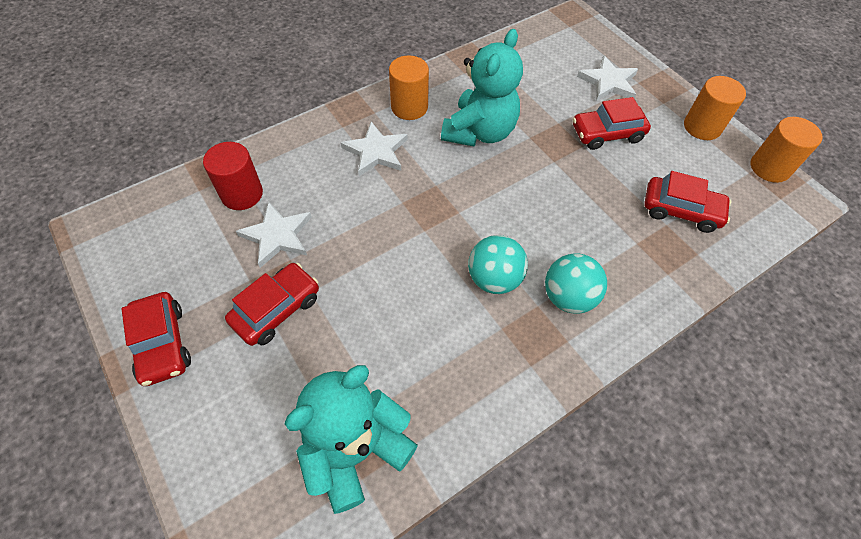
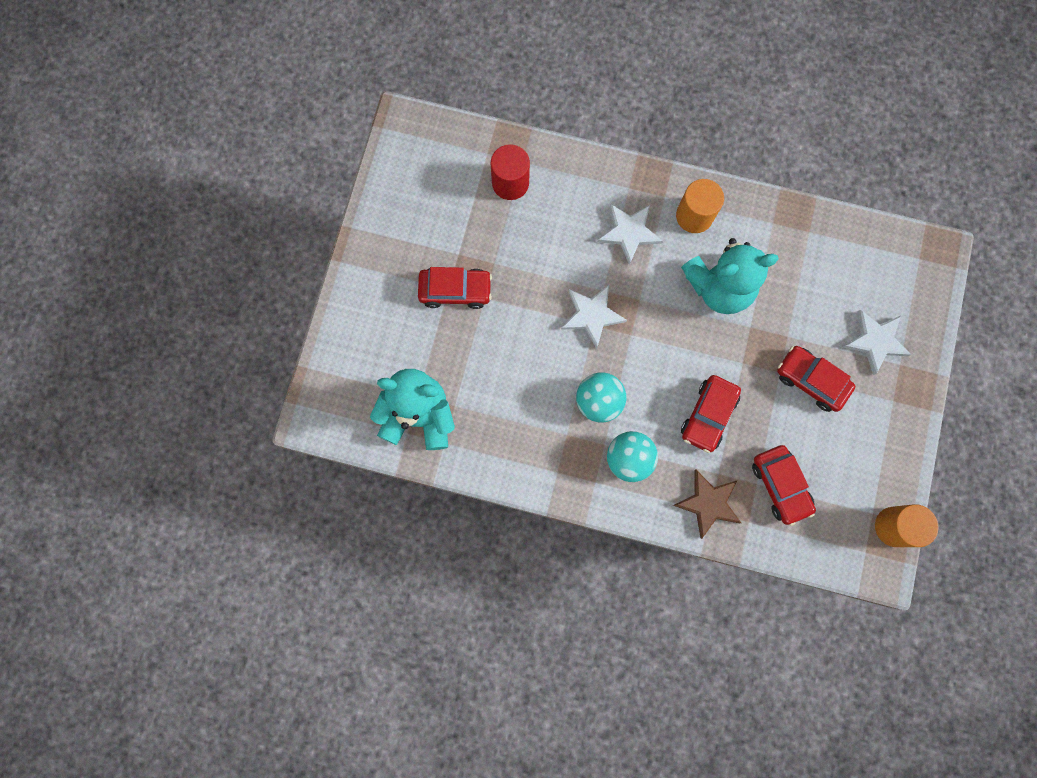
camera: 50 degrees right, 20 degrees up
(162, 344) = (377, 250): red car -> red car (708, 415)
(277, 236) = (502, 238): white star -> white star (592, 315)
(659, 269) = (708, 503): none -> brown star
(702, 127) = (892, 448): orange cylinder -> none

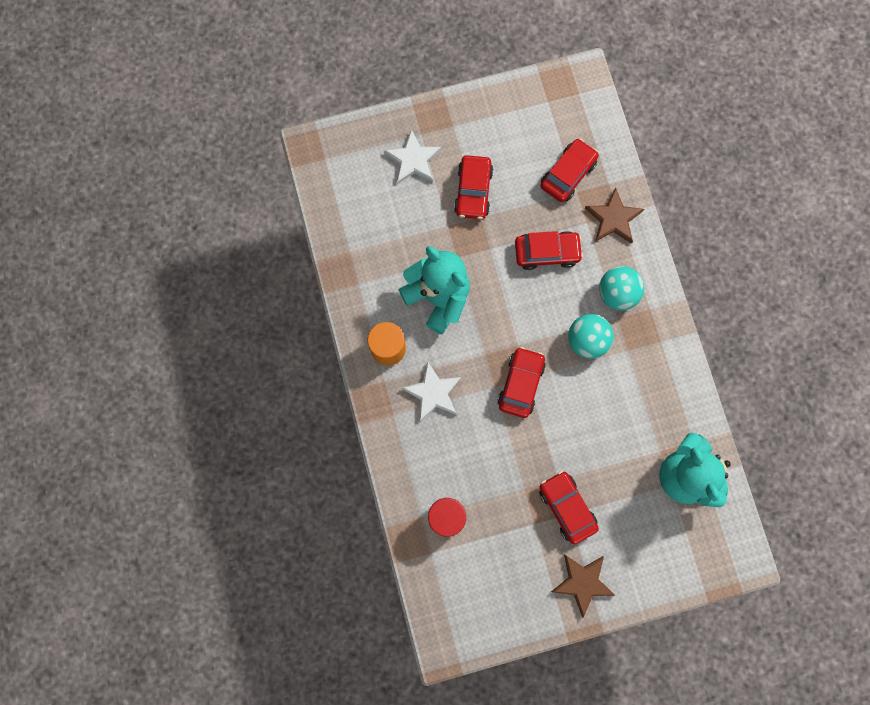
camera: 120 degrees left, 0 degrees up
(383, 266) = (582, 582): none -> brown star
(592, 315) = (520, 384): white star -> red car
(894, 527) = (548, 83): orange cylinder -> none

